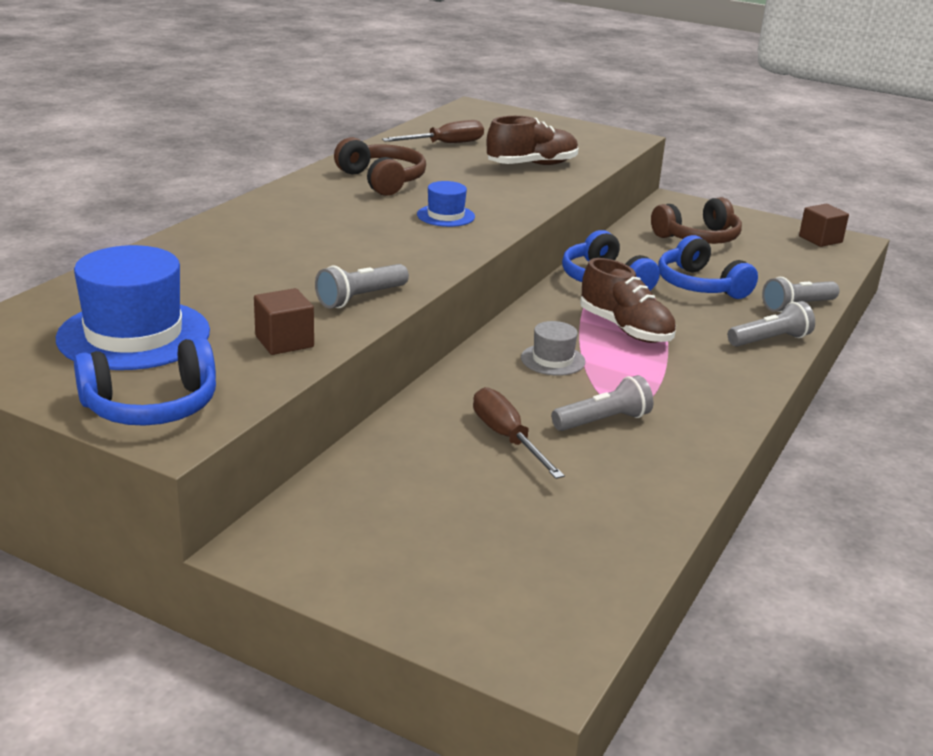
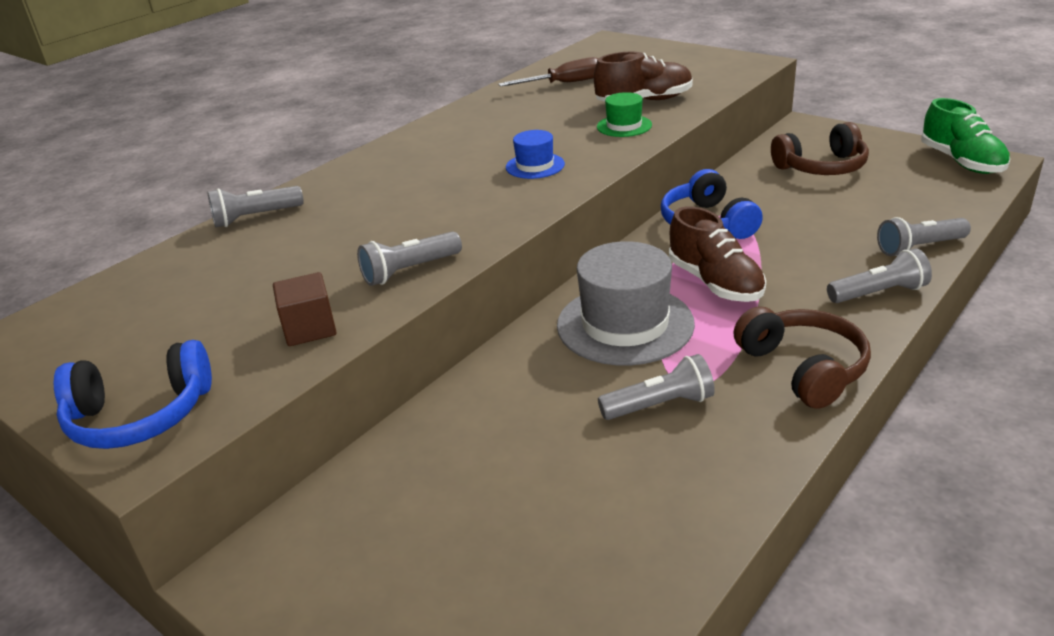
camera: 15 degrees right, 5 degrees up
(134, 335) = (168, 323): blue hat -> none
(174, 248) = (255, 217): none -> grey flashlight
(382, 180) = (486, 129): brown headphones -> brown headphones (803, 368)
(507, 438) = (546, 428): brown screwdriver -> none
(520, 186) = (624, 126): none -> green hat
(553, 360) = (625, 324): grey hat -> grey hat, size x1.99
(700, 285) = (811, 225): blue headphones -> none
(820, 239) = (961, 162): brown cube -> green shoe

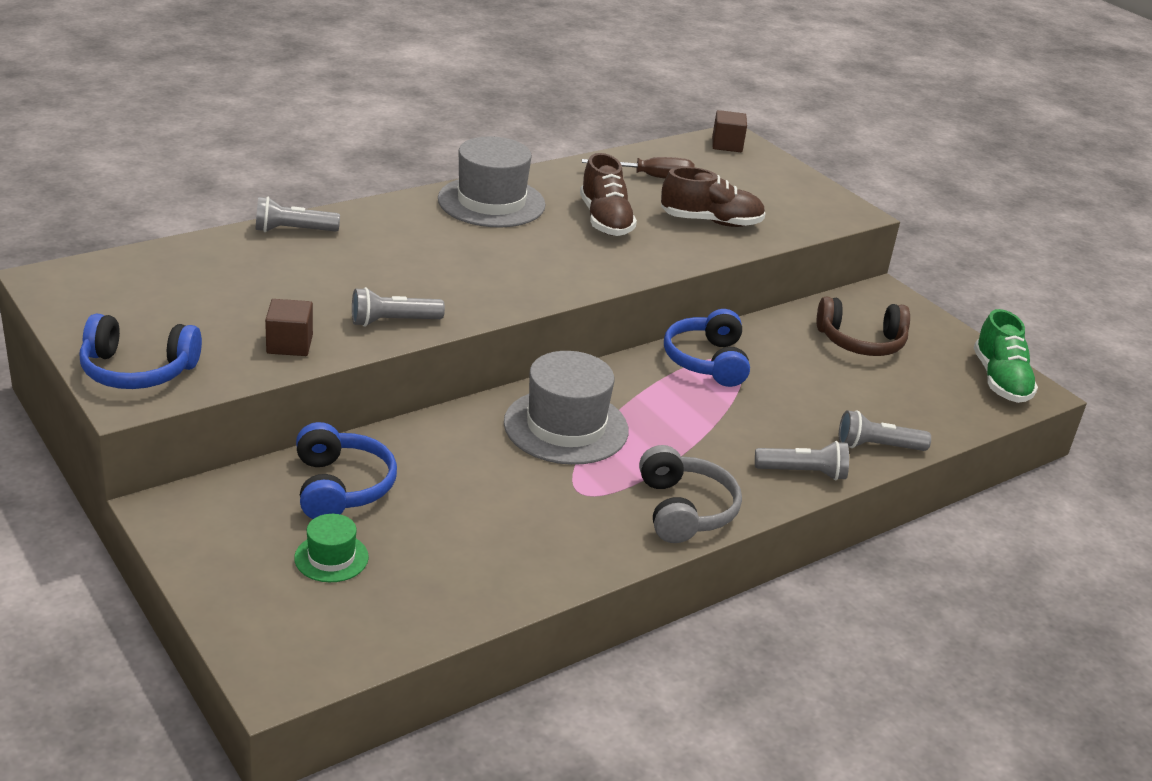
camera: 10 degrees right, 0 degrees up
(432, 471) = (341, 487): none -> blue headphones
(437, 140) = (491, 202): none -> grey hat
(535, 166) = (560, 258): blue hat -> none
(607, 46) = (727, 145): none -> brown cube
(624, 126) = (670, 243): green hat -> green hat (331, 558)
(660, 405) = (547, 498): grey flashlight -> none
(715, 283) = (669, 417): brown shoe -> brown shoe (605, 220)
(803, 368) = (684, 510): brown headphones -> grey headphones

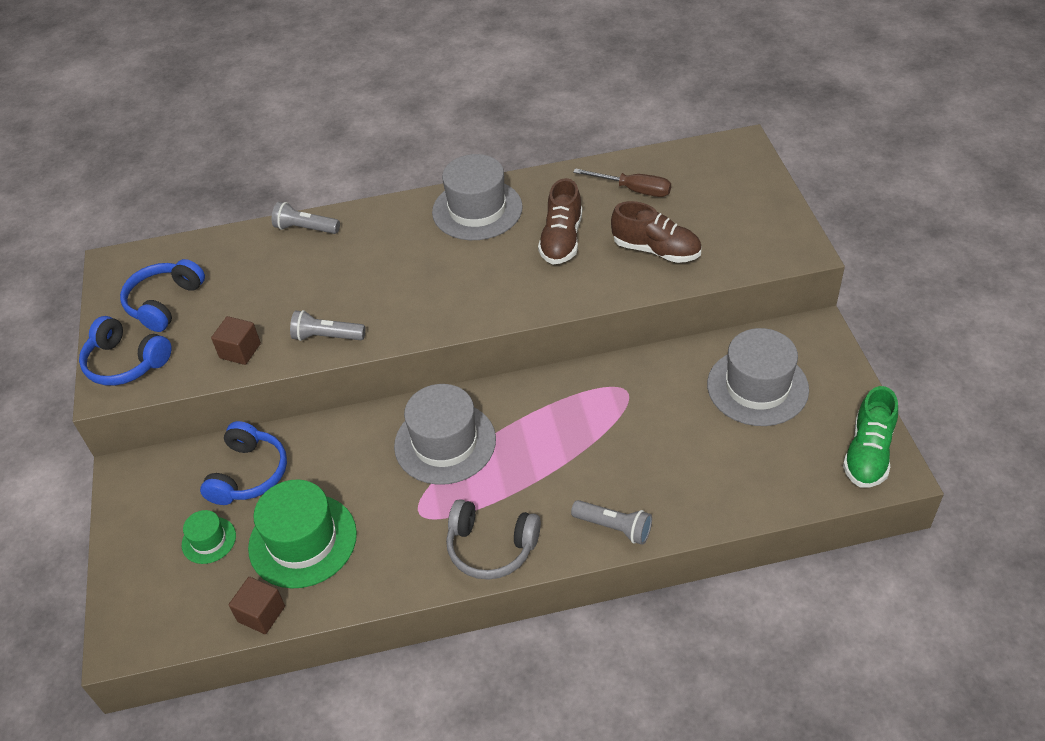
camera: 30 degrees right, 15 degrees up
(456, 539) = (302, 540): none -> green hat
(684, 510) = (491, 547): grey headphones -> grey headphones turned 90 degrees clockwise
(707, 361) = (602, 389): blue headphones -> blue headphones (164, 303)
(727, 145) = (730, 153): brown cube -> brown cube (261, 614)
(861, 342) = (757, 387): brown headphones -> grey hat
(877, 446) = (698, 510): grey flashlight -> none

